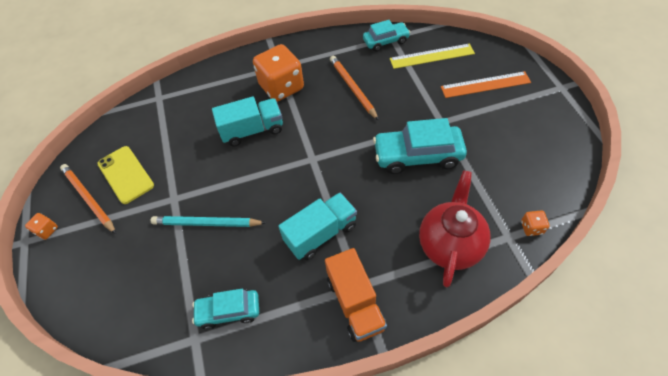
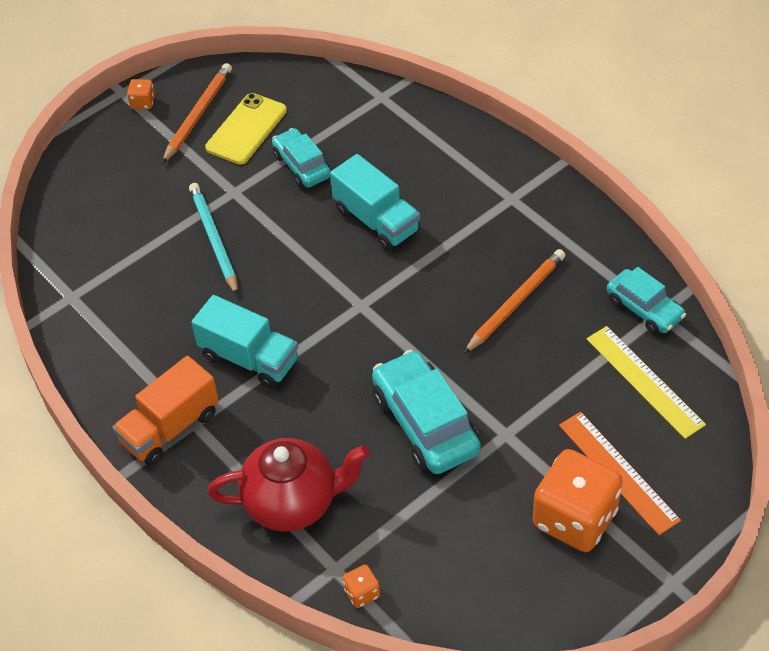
camera: 65 degrees right, 5 degrees down
(228, 311) = (113, 312): turquoise car -> turquoise car (302, 166)
(281, 87) = (472, 218): orange dice -> orange dice (574, 518)

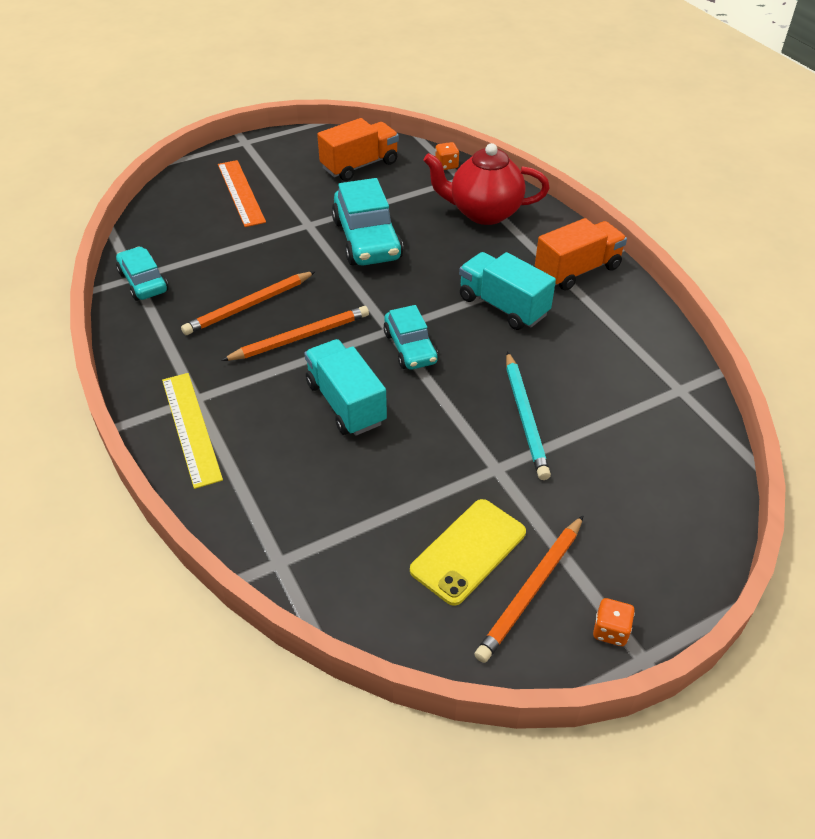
camera: 170 degrees left, 5 degrees down
(302, 166) = (409, 484): turquoise car -> turquoise car (410, 347)
(446, 277) = (300, 337): none -> orange pencil
(484, 564) = (359, 165): none -> orange truck
(574, 518) = (287, 176): orange dice -> none
(644, 381) = (182, 236): yellow ruler -> yellow ruler (191, 428)

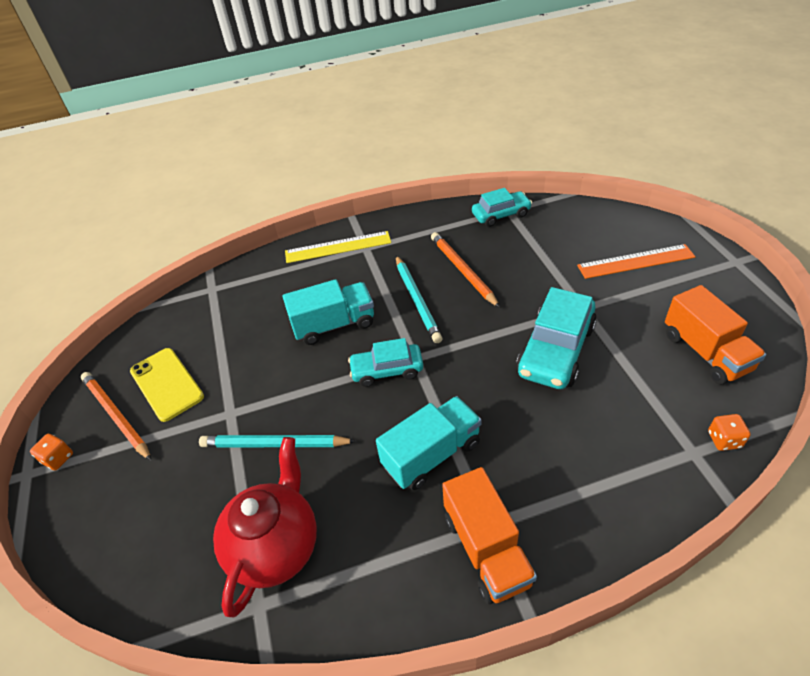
camera: 105 degrees right, 0 degrees up
(300, 337) = (417, 300): orange pencil -> turquoise pencil
(367, 240) = (555, 350): turquoise car -> turquoise car turned 60 degrees counterclockwise
(484, 213) = (612, 465): red teapot -> red teapot (276, 547)

